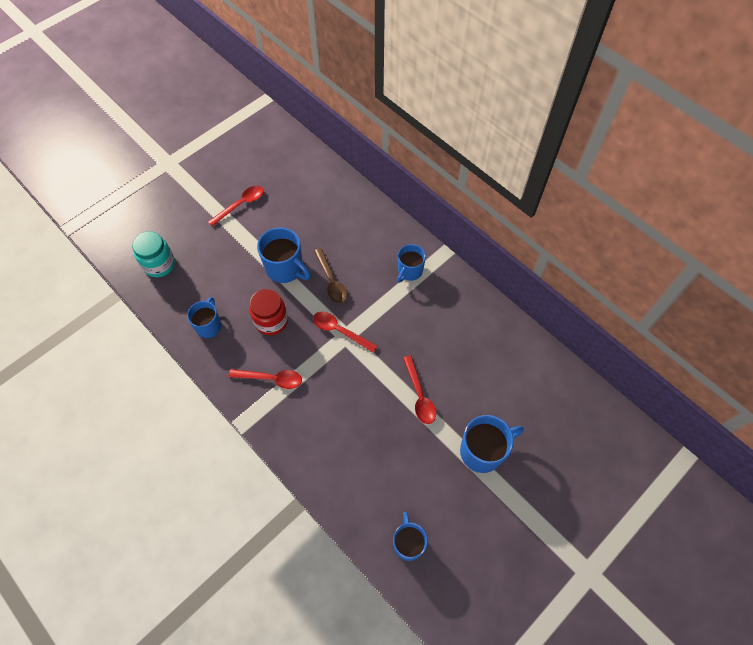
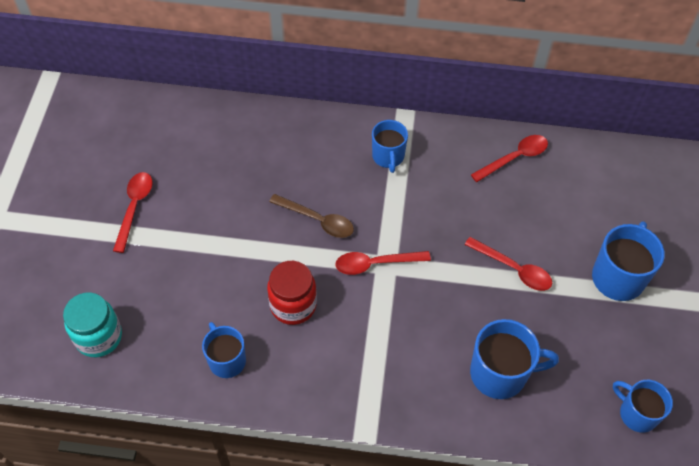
camera: 40 degrees left, 5 degrees down
(271, 379) = (351, 364): red spoon -> red spoon (514, 158)
(285, 268) = (254, 241): blue mug -> blue mug (500, 373)

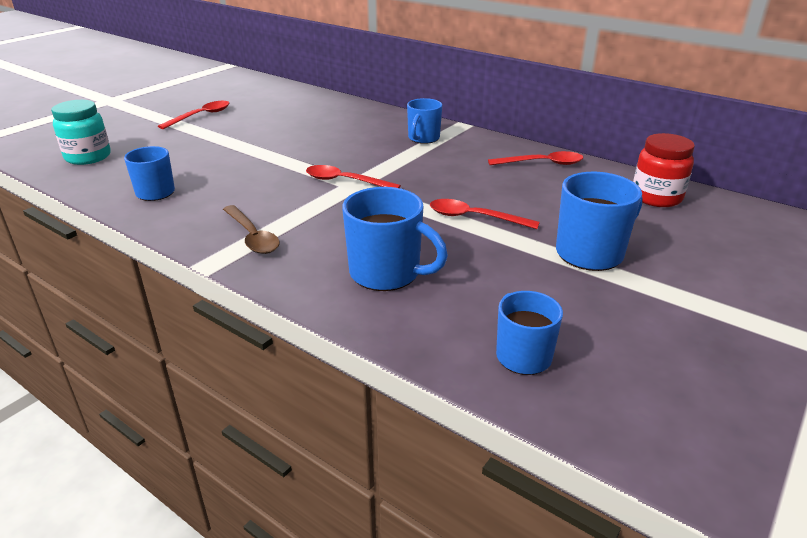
camera: 30 degrees right, 25 degrees down
(293, 305) = (247, 182): red jar -> red jar (656, 197)
(317, 220) = (325, 151): brown spoon -> brown spoon (252, 236)
(513, 269) = (475, 217): red spoon -> red spoon turned 135 degrees clockwise

